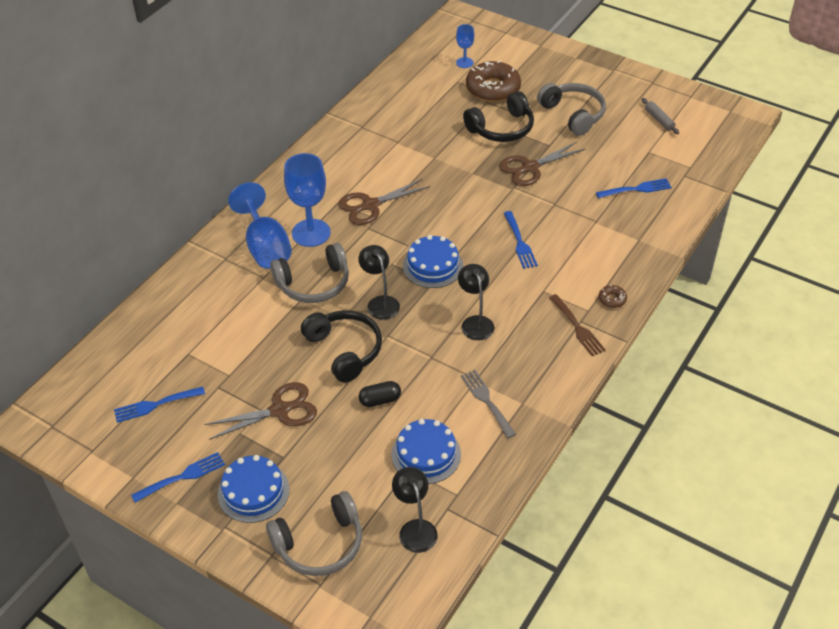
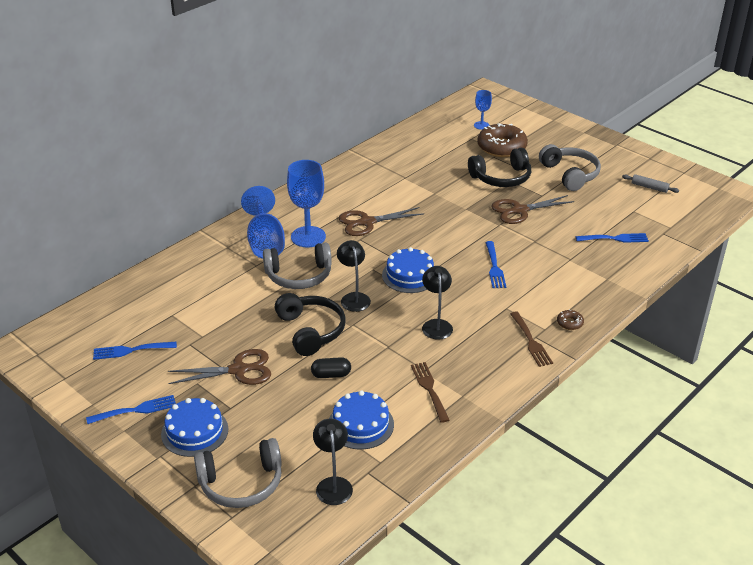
camera: 10 degrees right, 10 degrees down
(487, 401) = (429, 389): grey fork -> brown fork
(659, 120) = (649, 187): grey rolling pin -> grey rolling pin turned 45 degrees counterclockwise

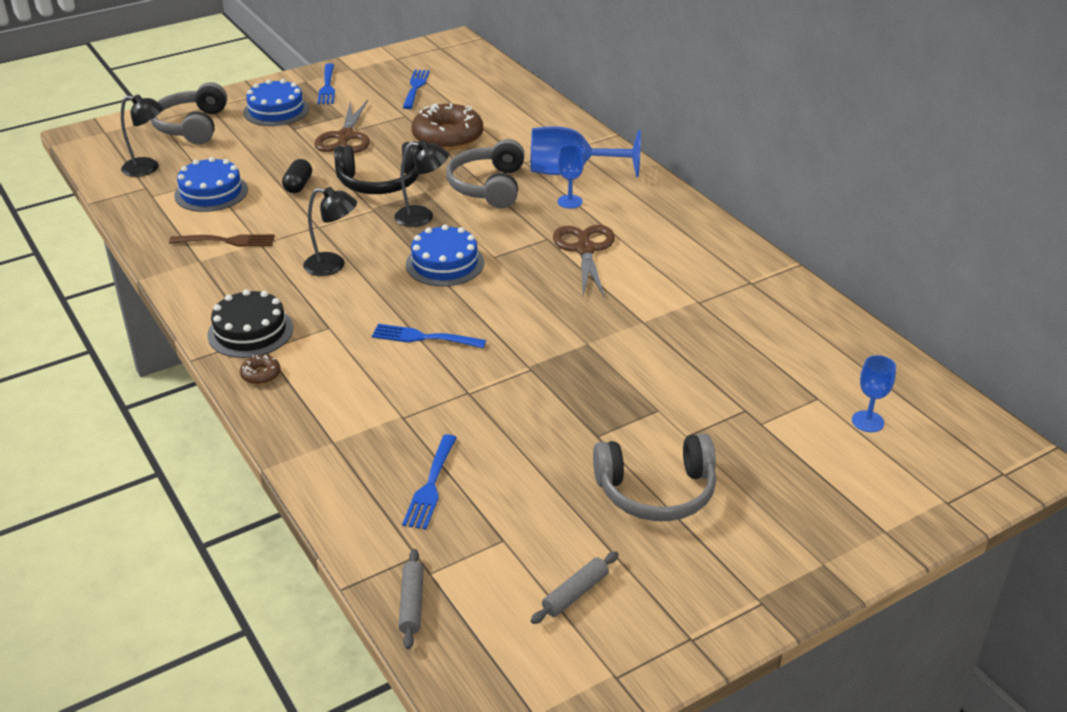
camera: 105 degrees right, 0 degrees up
(308, 237) = (570, 202): blue goblet -> blue goblet, size x0.52
(501, 147) = (777, 428): brown donut -> brown donut (448, 137)
(501, 178) = (669, 402): black headphones -> none
(519, 210) = (559, 397): brown scissors -> none
(531, 341) = (250, 331): brown fork -> black cake
(692, 228) = (411, 604): none -> grey rolling pin

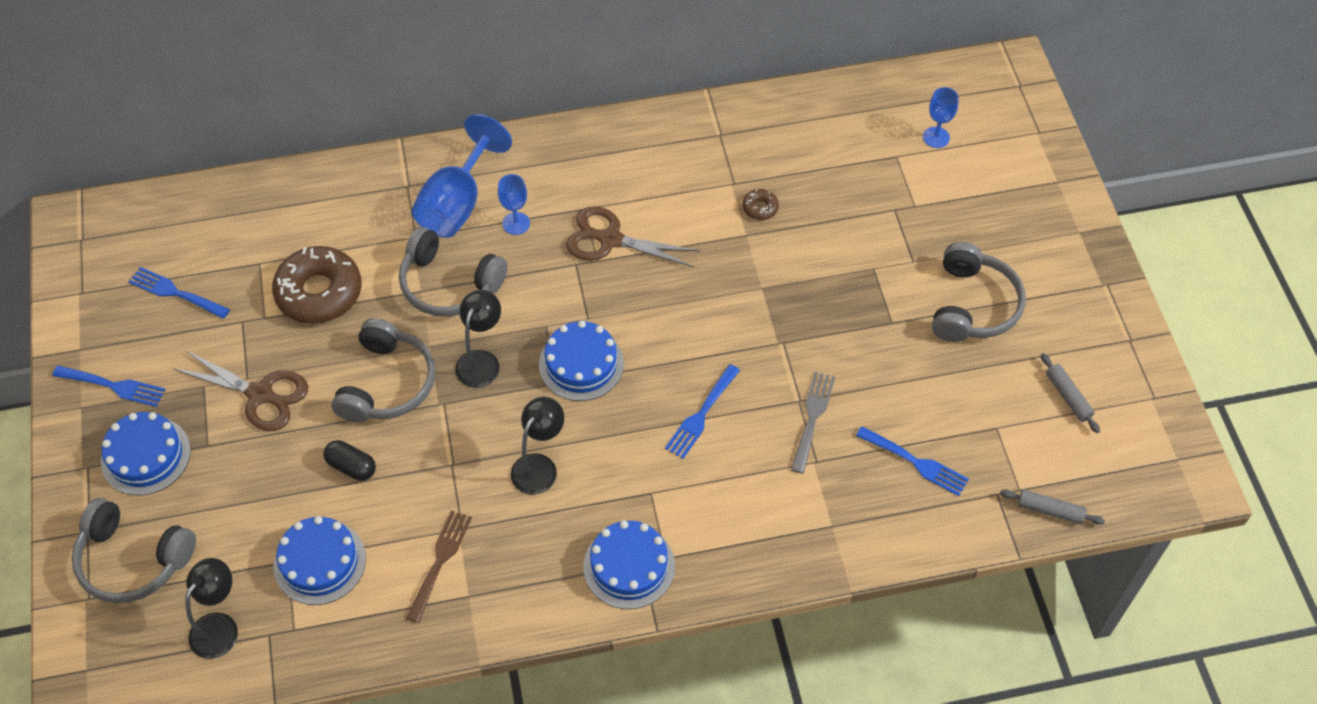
camera: 70 degrees left, 20 degrees up
(250, 331) = (629, 566): black cake -> blue cake
(261, 374) = (707, 569): brown donut -> brown donut (760, 208)
(380, 182) = (387, 383): black headphones -> grey headphones
(452, 405) = (812, 418): none -> grey fork

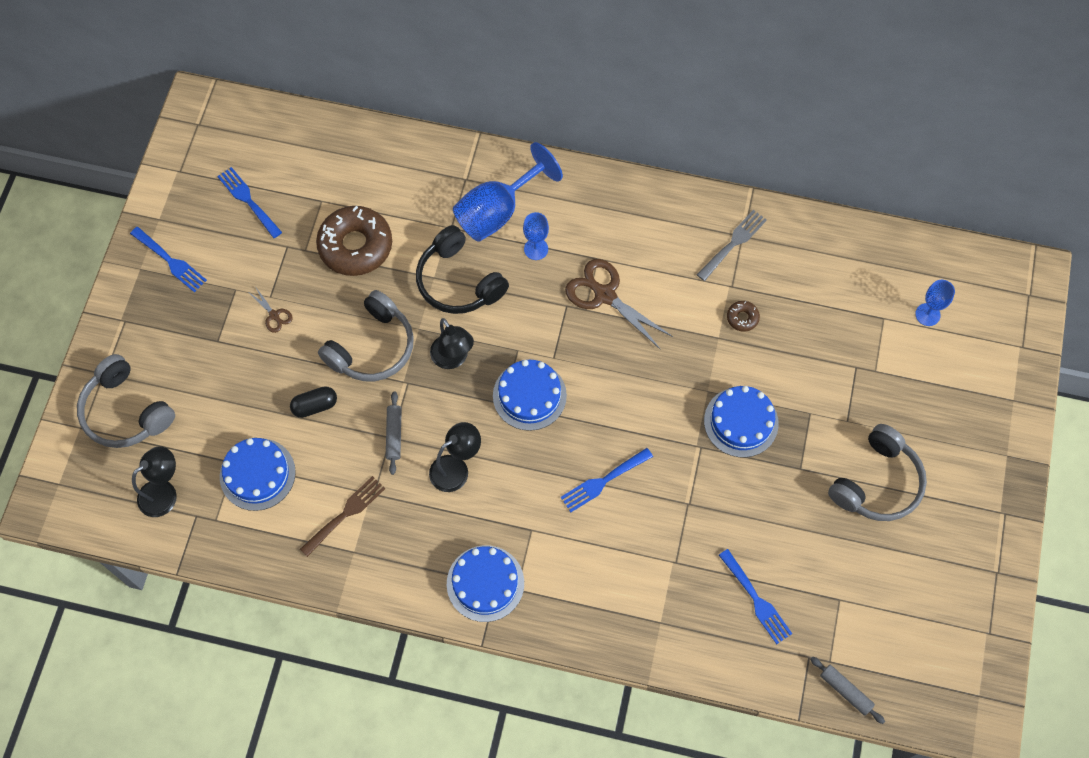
camera: 25 degrees right, 10 degrees up
(146, 456) = (170, 330): blue cake -> blue cake (741, 422)
(261, 395) = (274, 315): brown scissors -> brown scissors, size x0.48
(351, 466) = (315, 406): black capsule -> black capsule turned 75 degrees counterclockwise
(449, 284) = (459, 281): grey headphones -> black headphones
(481, 361) = (453, 359): black lamp -> black lamp turned 105 degrees clockwise
(812, 418) = (691, 524): grey fork -> grey fork (733, 243)
(1068, 396) = (915, 599): grey rolling pin -> grey rolling pin (394, 435)

